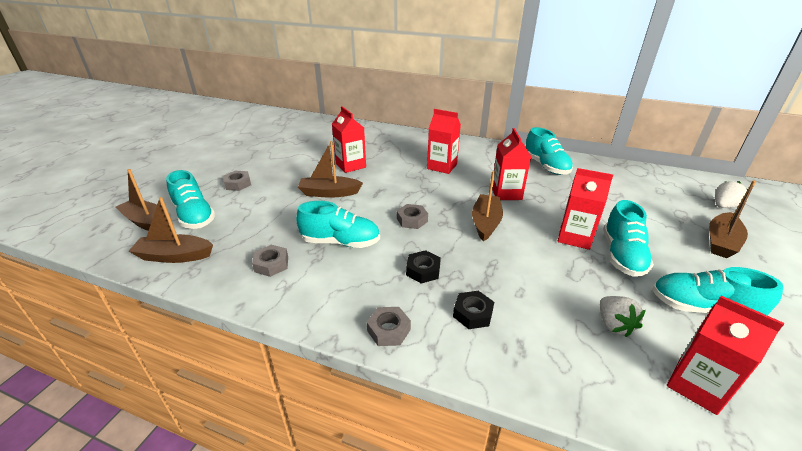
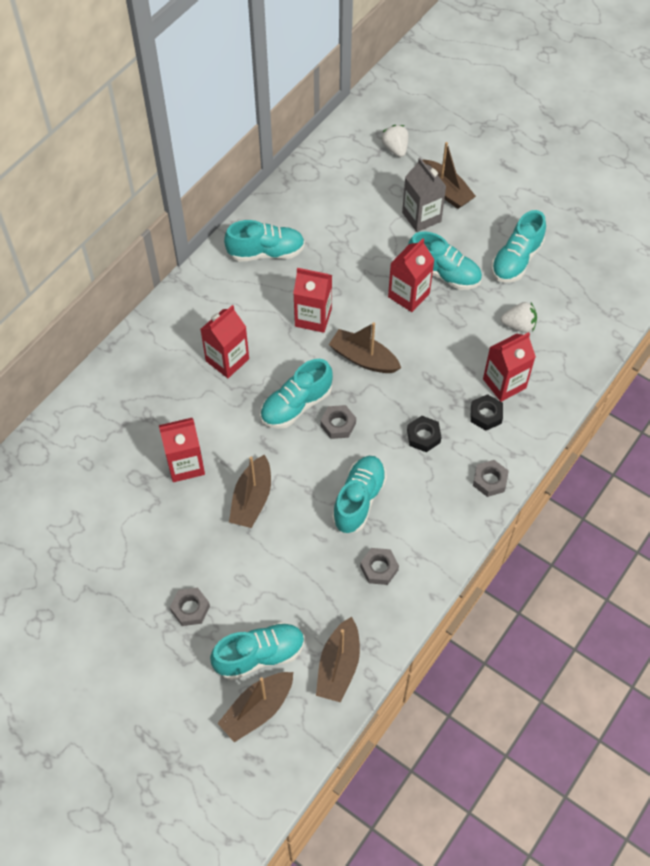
camera: 75 degrees left, 25 degrees up
(420, 198) = (296, 405): none -> turquoise shoe
(670, 231) = (421, 217): none -> grey carton
(697, 386) = (577, 309): red carton -> red carton (504, 383)

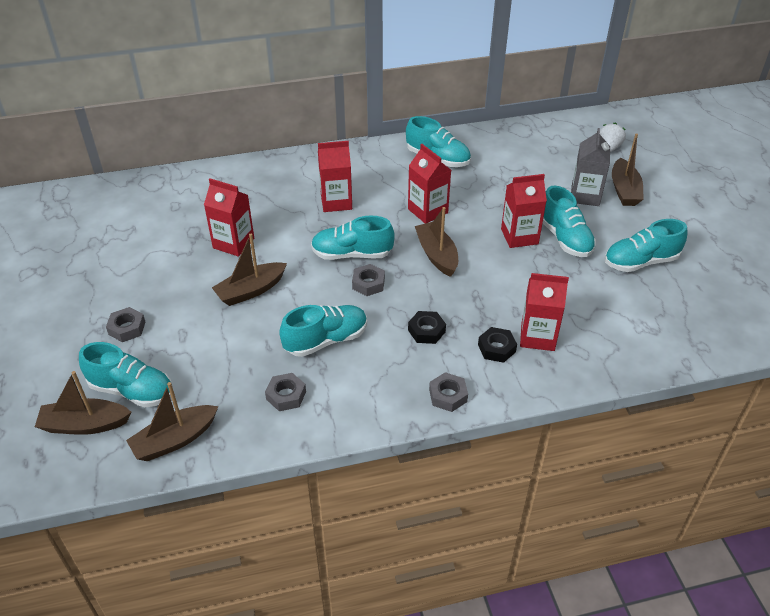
camera: 40 degrees right, 15 degrees down
(519, 325) = (595, 305): white strawberry -> none

